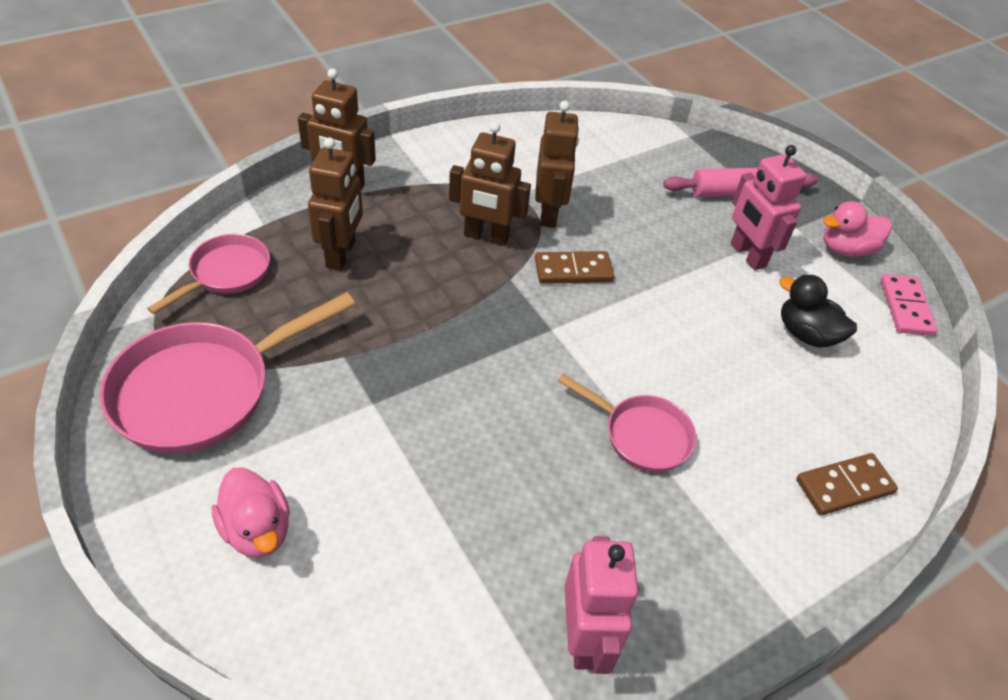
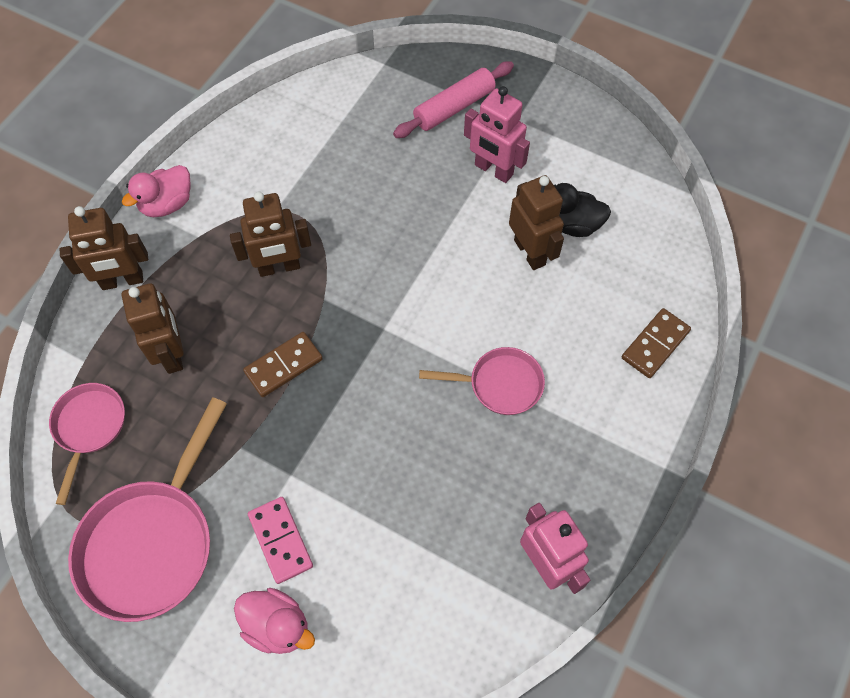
camera: 25 degrees left, 15 degrees up
(549, 213) = (316, 214): brown robot -> brown robot (530, 252)
(573, 270) = (368, 262): brown domino -> brown domino (283, 365)
(846, 249) = (564, 122): pink duck -> pink duck (167, 204)
(906, 307) = (631, 157): pink domino -> pink domino (281, 540)

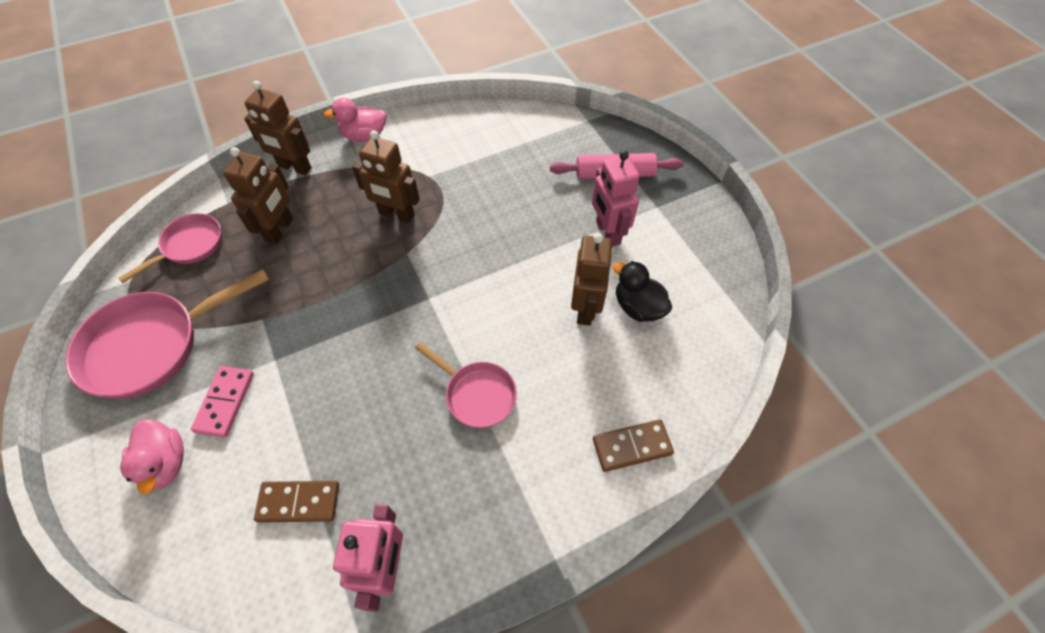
camera: 35 degrees right, 5 degrees down
(283, 365) = (339, 281): brown domino -> brown domino (299, 502)

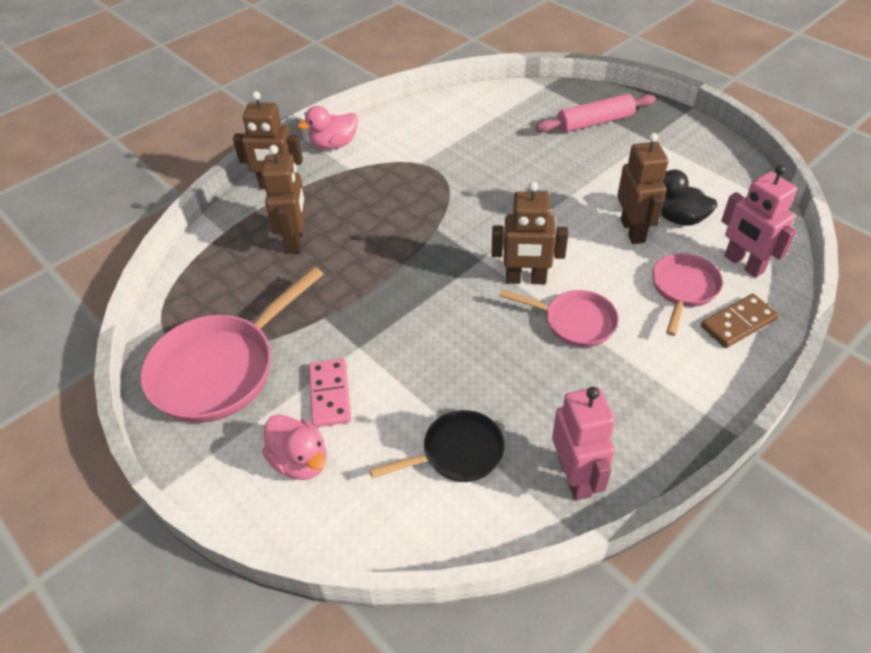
camera: 15 degrees left, 10 degrees down
(190, 246) = (208, 276): pink pan -> pink pan (683, 289)
(299, 502) = (457, 453): brown domino -> black pan
(396, 214) = (407, 200): brown robot -> brown robot (525, 279)
(607, 233) = (616, 168): pink robot -> pink robot (743, 264)

